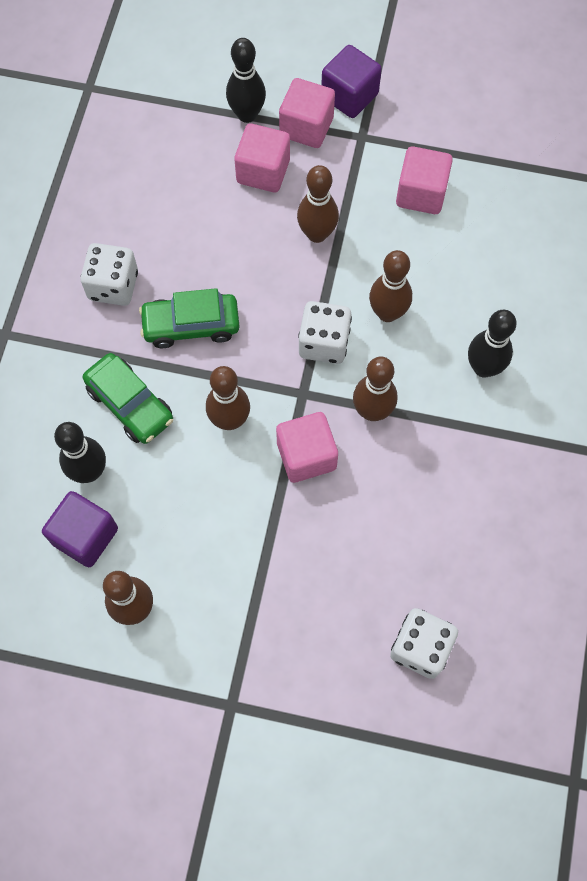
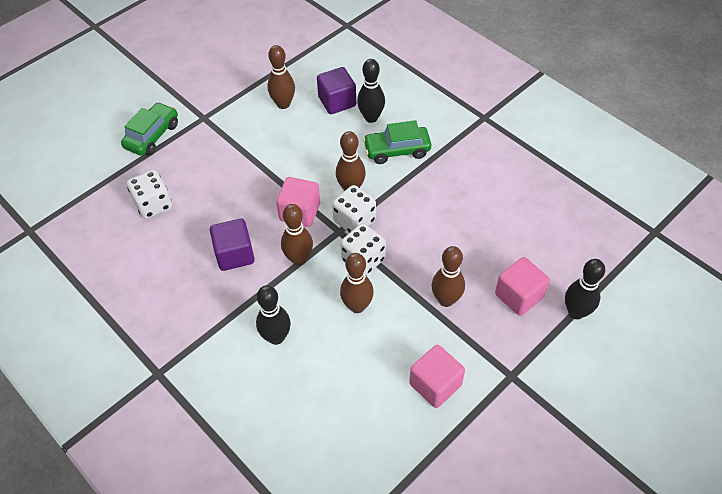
camera: 125 degrees right, 15 degrees down
(113, 286) = (482, 176): white dice -> white dice (354, 221)
(191, 325) = (426, 200): green car -> green car (152, 136)
(306, 127) = (542, 343): pink cube -> none
(349, 96) = (555, 389): purple cube -> purple cube (234, 254)

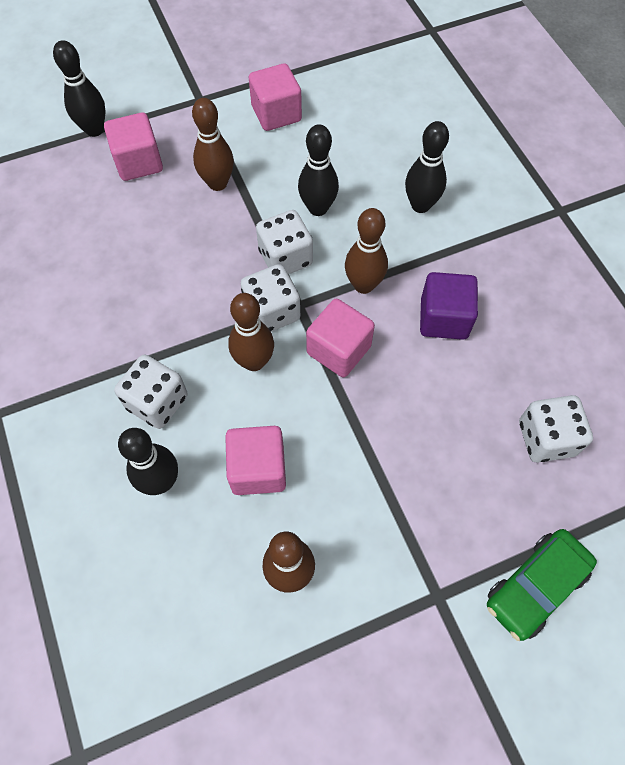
camera: 160 degrees left, 10 degrees up
(321, 138) = (258, 469): none -> pink cube
(337, 102) = (198, 540): purple cube -> none
(357, 306) = (318, 208): brown bowling pin -> black bowling pin
(397, 150) = (157, 402): green car -> white dice

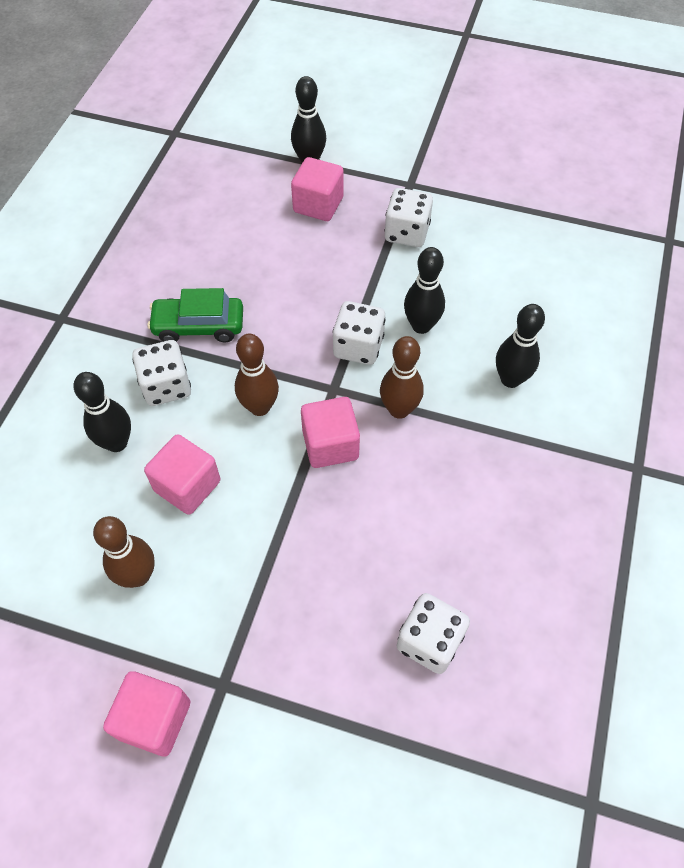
camera: 40 degrees right, 5 degrees down
(217, 183) = (361, 257): brown bowling pin -> none
(272, 312) = (308, 380): white dice -> white dice (406, 233)
(276, 114) = (460, 231): pink cube -> pink cube (154, 719)
(443, 318) = (439, 482): purple cube -> none
(535, 586) = (303, 744): green car -> green car (199, 326)

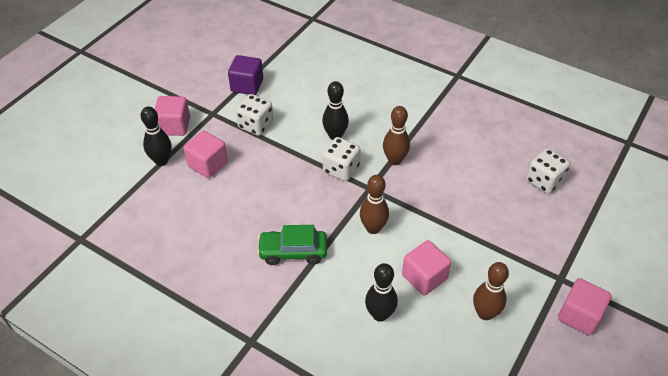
camera: 75 degrees left, 10 degrees down
(166, 386) = (340, 278): white dice -> none
(199, 326) = (293, 252): green car -> green car turned 75 degrees clockwise
(330, 444) = (411, 198): pink cube -> pink cube (174, 126)
(479, 204) = (247, 85): none -> purple cube
(510, 379) = (387, 107): black bowling pin -> none

